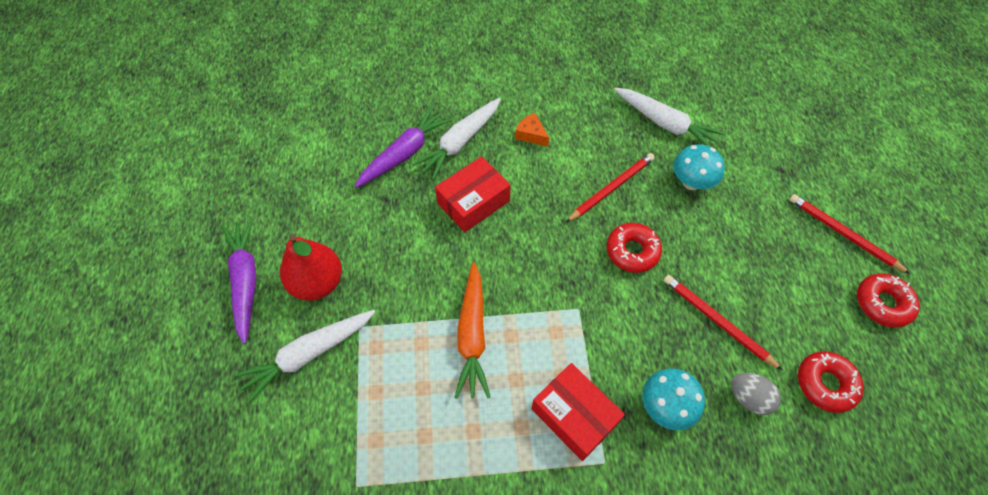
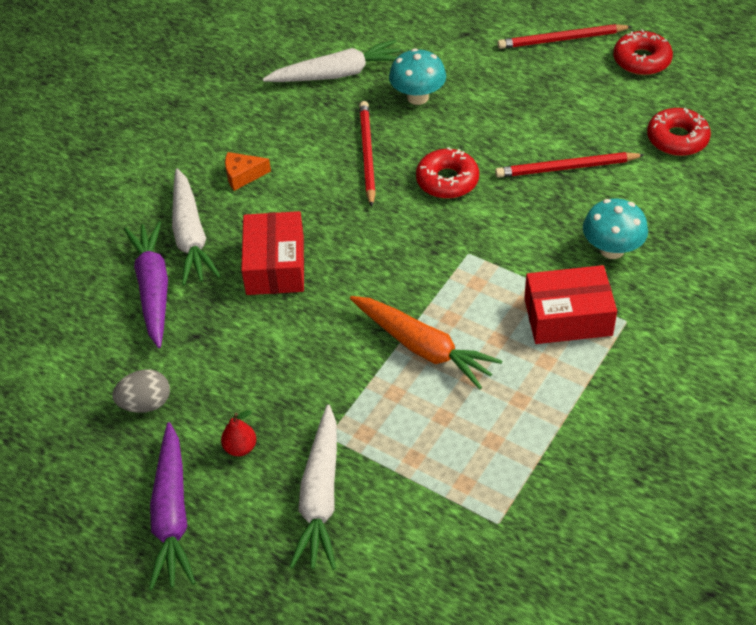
camera: 50 degrees left, 10 degrees down
(245, 281) = (172, 515): purple carrot -> purple carrot turned 120 degrees counterclockwise
(317, 283) = (240, 448): red pear -> red pear, size x0.45
(748, 398) = (649, 192): grey egg -> grey egg (146, 404)

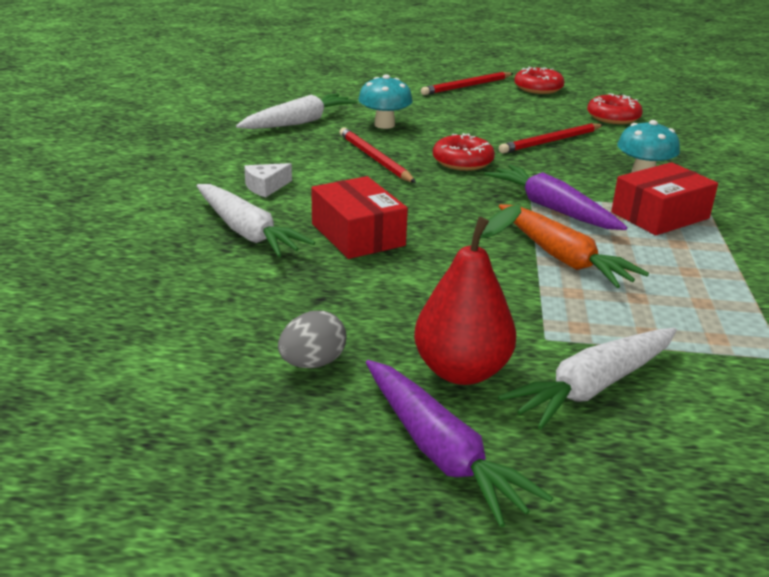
camera: 30 degrees left, 20 degrees down
(153, 288) = (238, 274): purple carrot -> purple carrot (551, 208)
(240, 448) = (461, 371): red pear -> red pear, size x2.21
(243, 175) = (266, 187): orange cheese -> white cheese
(320, 497) = (593, 387): white carrot -> white carrot turned 75 degrees clockwise
(423, 348) = (563, 258): orange carrot -> orange carrot turned 45 degrees clockwise

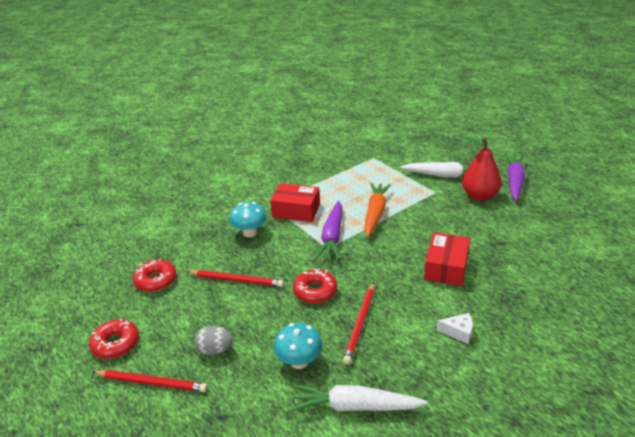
camera: 130 degrees left, 5 degrees up
(247, 232) = (502, 298): white carrot -> none
(312, 363) = (529, 220): grey egg -> grey egg (215, 350)

